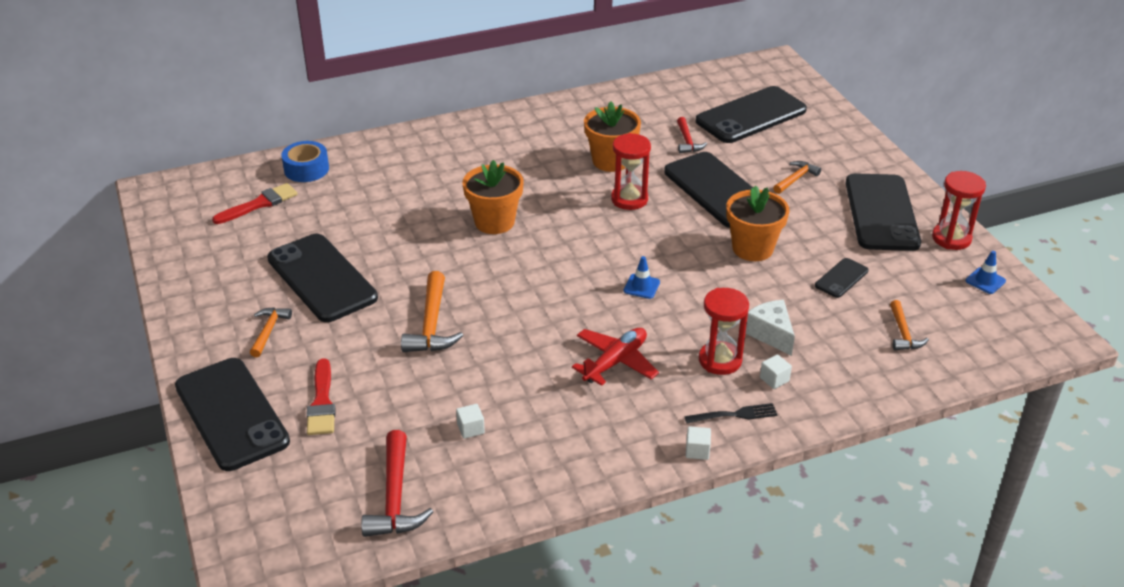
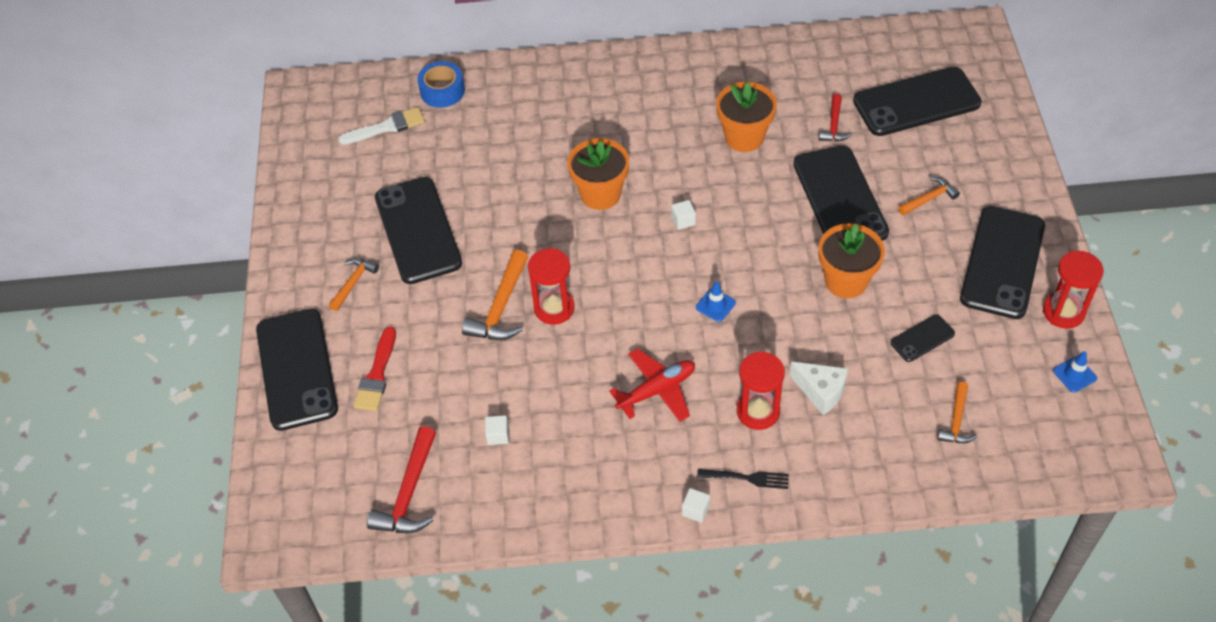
camera: 20 degrees right, 15 degrees up
(259, 204) = (387, 127): red brush -> white brush
(629, 199) = (744, 191): red hourglass -> red hourglass (554, 308)
(770, 334) = (821, 391): white cheese -> white cheese turned 135 degrees clockwise
(774, 379) = (802, 446): white cube -> white cube (683, 221)

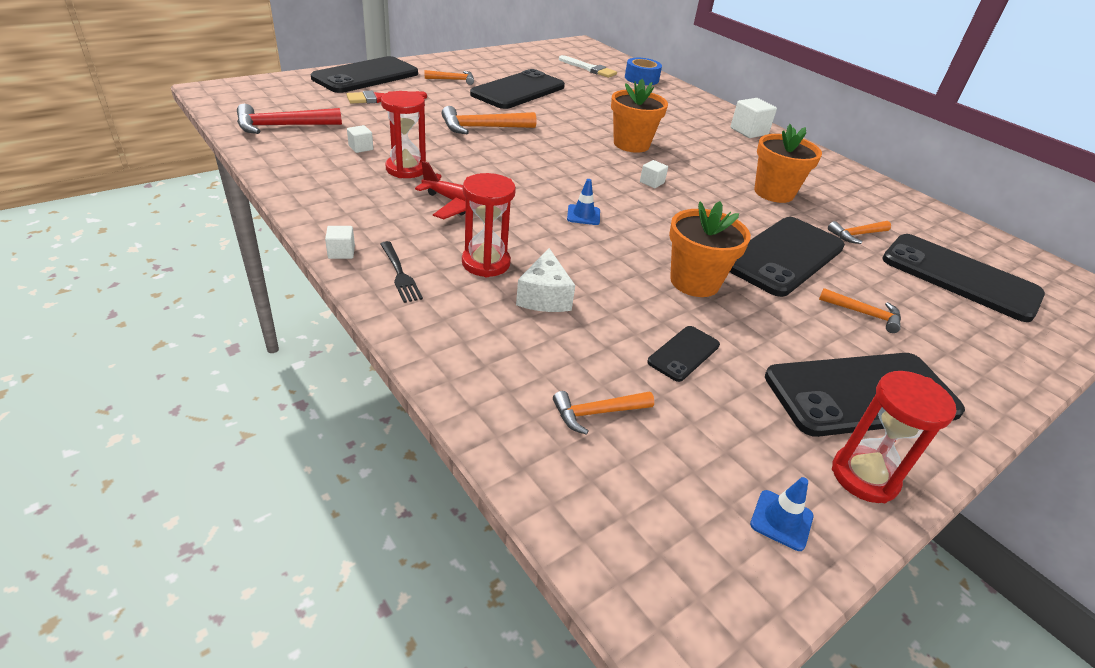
camera: 50 degrees right, 15 degrees down
(554, 308) = (503, 147): red hourglass -> red hourglass (406, 169)
(620, 75) = (749, 131): none -> white cube
(834, 125) = (856, 235): red hammer -> orange hammer
(922, 338) = (683, 353): black phone -> black phone turned 75 degrees counterclockwise

